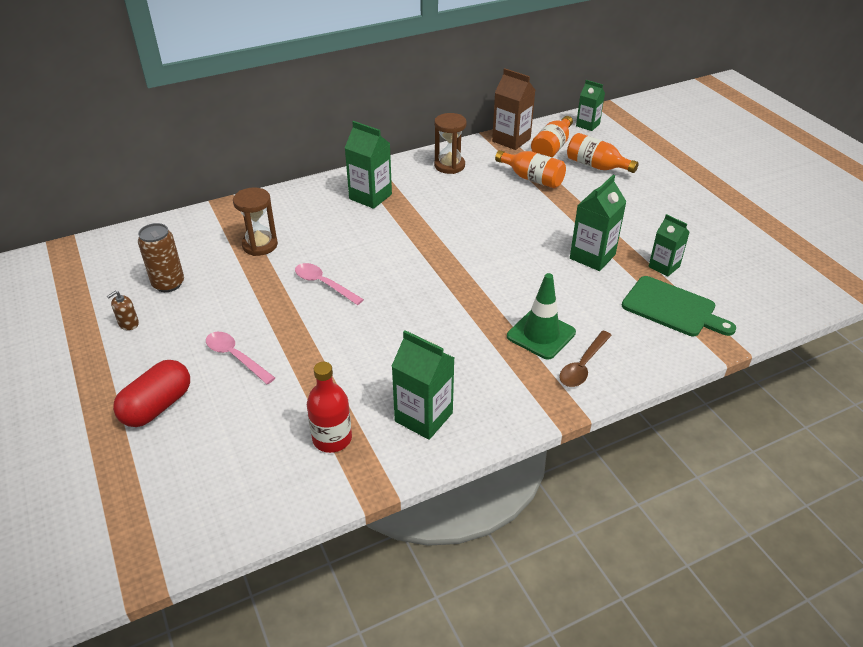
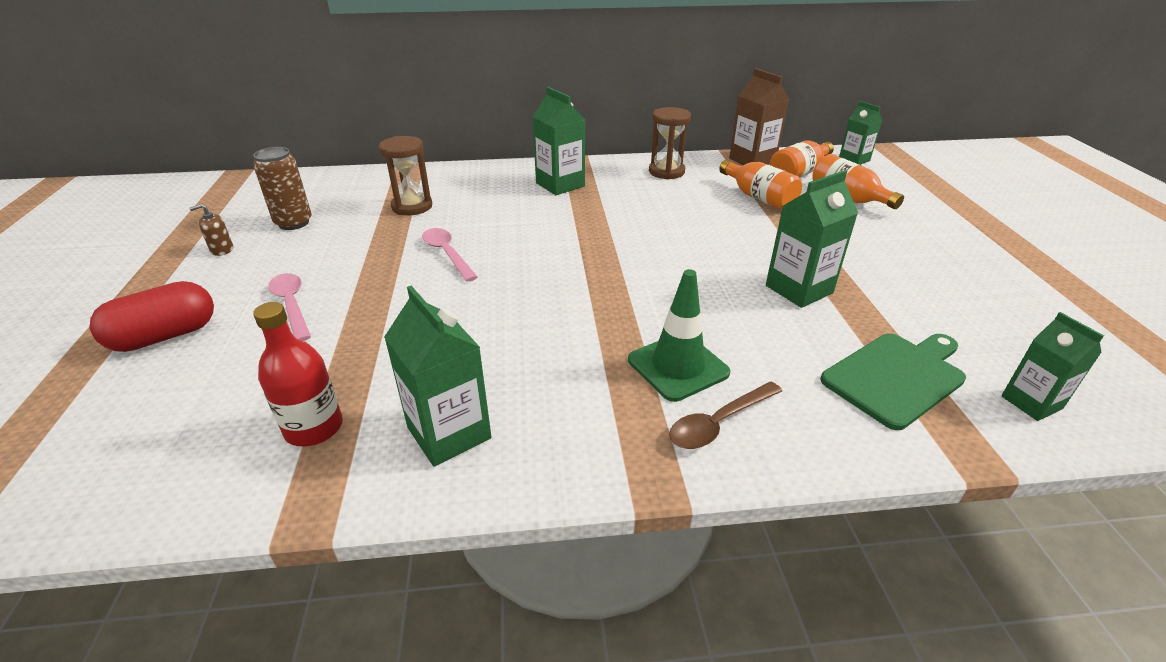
camera: 20 degrees right, 5 degrees down
(664, 266) = (901, 321): green carton -> green carton (1031, 402)
(672, 308) = (896, 377): green cutting board -> green cutting board turned 90 degrees counterclockwise

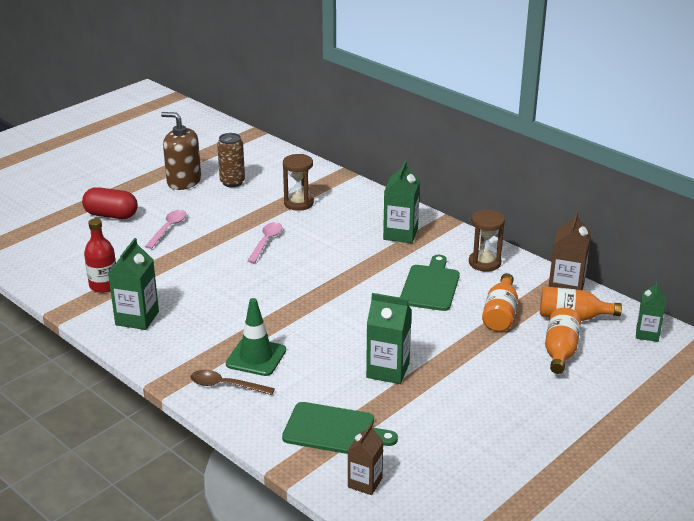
camera: 50 degrees right, 5 degrees down
(222, 250) = (184, 181): brown soap dispenser -> brown soap dispenser, size x2.33
(670, 207) = (430, 286): none -> green cutting board
(1031, 402) = (365, 483): green carton -> brown carton

